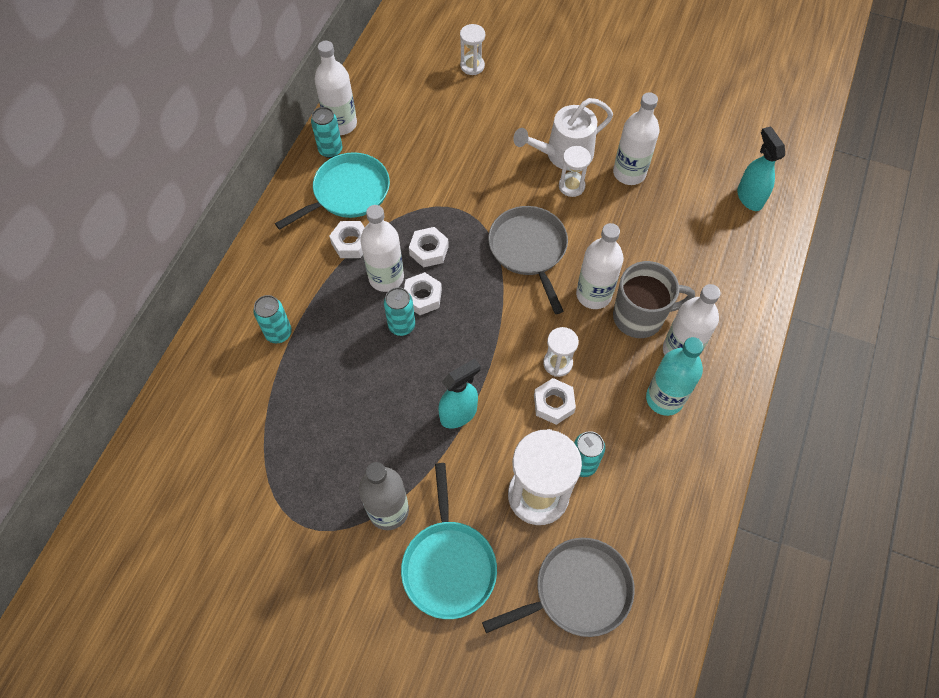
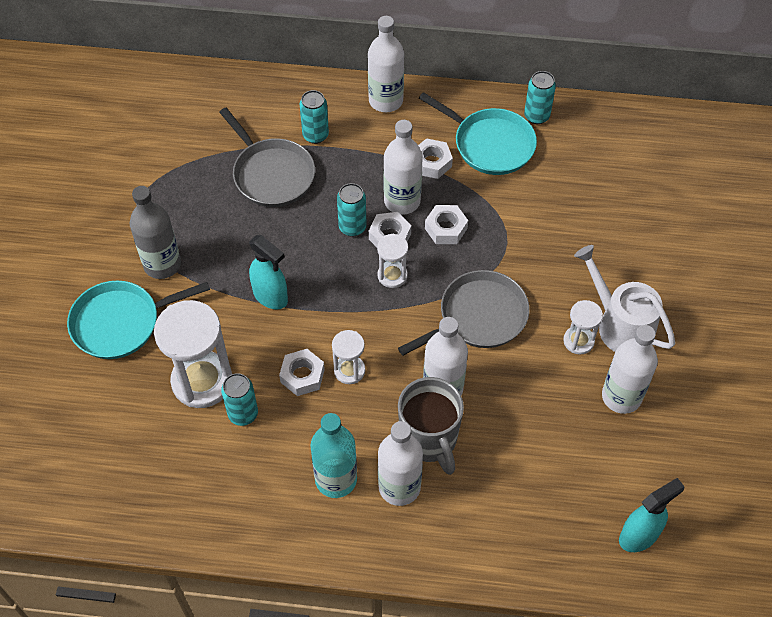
camera: 75 degrees right, 5 degrees down
(341, 124) = (573, 115): white bottle -> white bottle (386, 100)
(472, 66) = (707, 210): white hourglass -> white hourglass (392, 275)
(578, 591) = (114, 433): grey pan -> grey pan (271, 174)

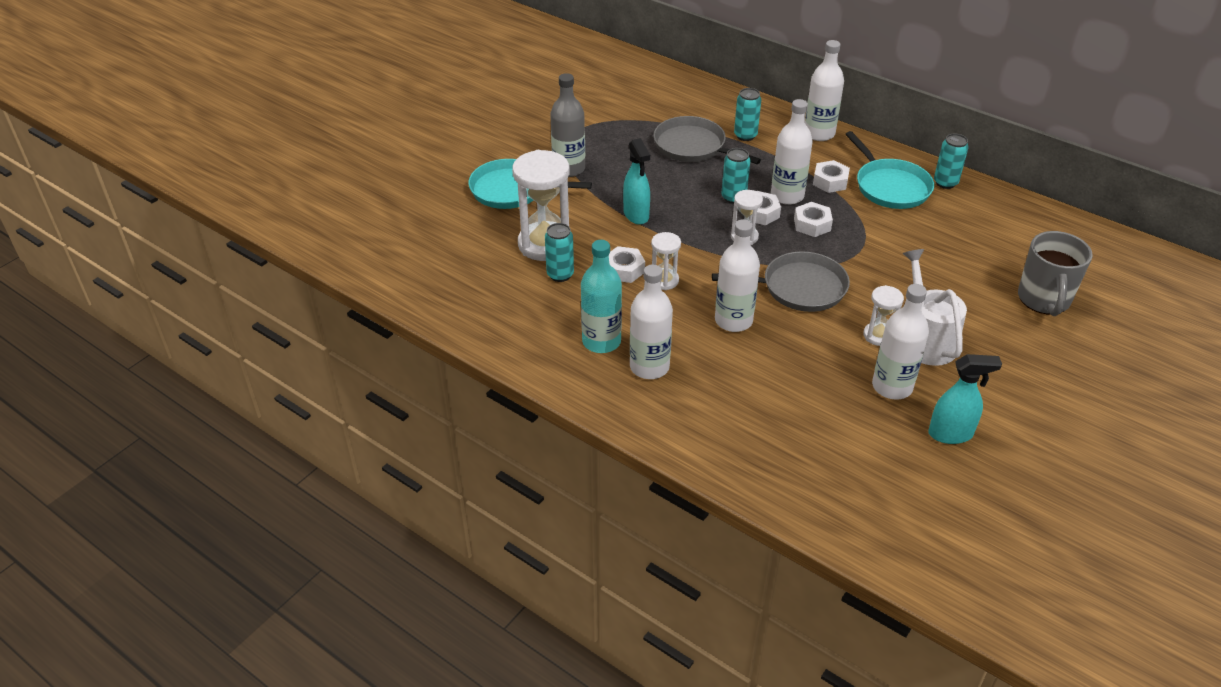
camera: 30 degrees right, 15 degrees down
(271, 174) = (693, 146): grey pan -> grey pan turned 135 degrees clockwise
(429, 439) = (697, 347): grey mug -> grey mug (1043, 300)
(639, 536) = (839, 487): turquoise spray bottle -> turquoise spray bottle (951, 434)

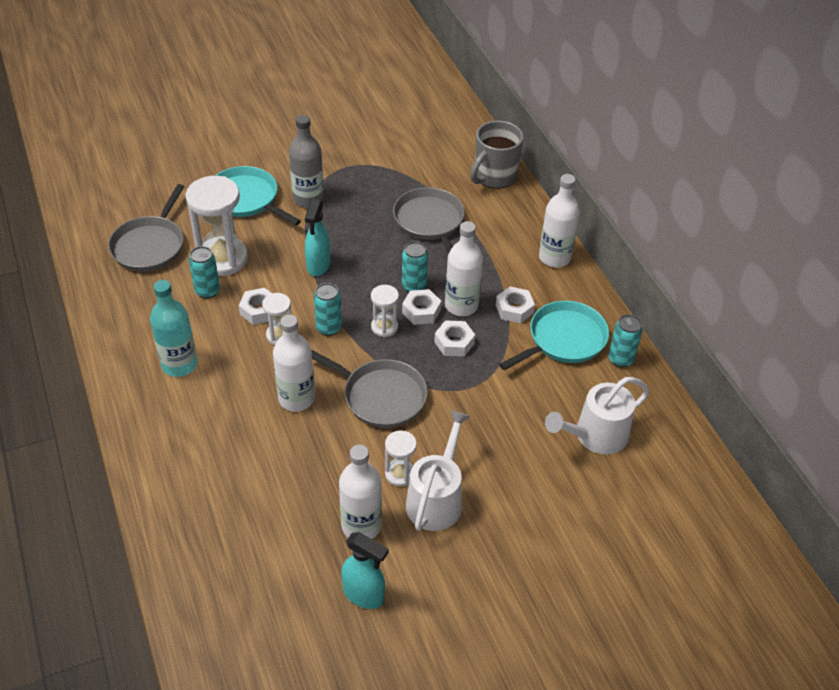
camera: 30 degrees right, 5 degrees up
(463, 262) = (150, 246): none -> grey pan
(649, 367) = (192, 405): white bottle -> none
(745, 135) = (486, 231): turquoise can -> turquoise can (328, 328)
(890, 187) = (564, 339): turquoise pan -> turquoise pan turned 135 degrees counterclockwise
(987, 241) = (595, 435): none -> white watering can
(1043, 300) = (585, 519): grey mug -> grey mug (494, 177)

